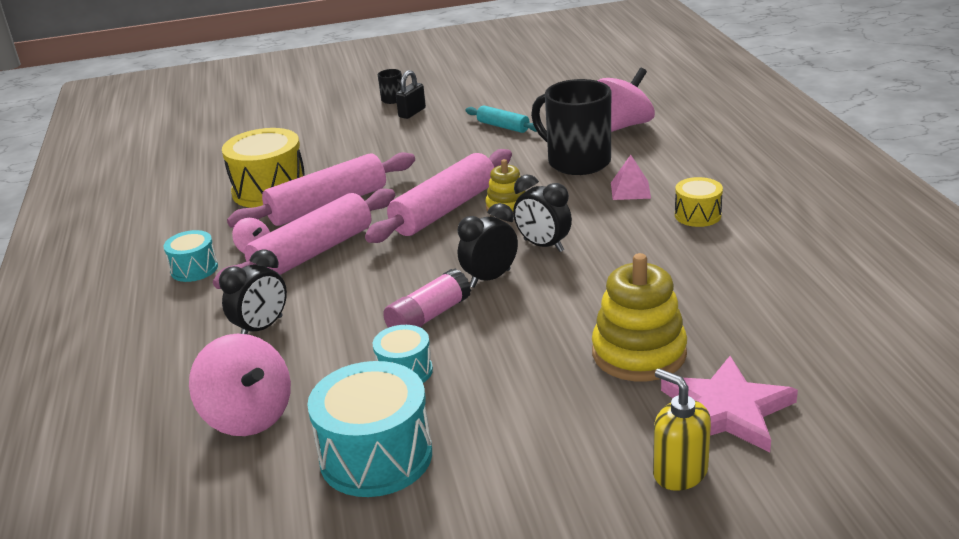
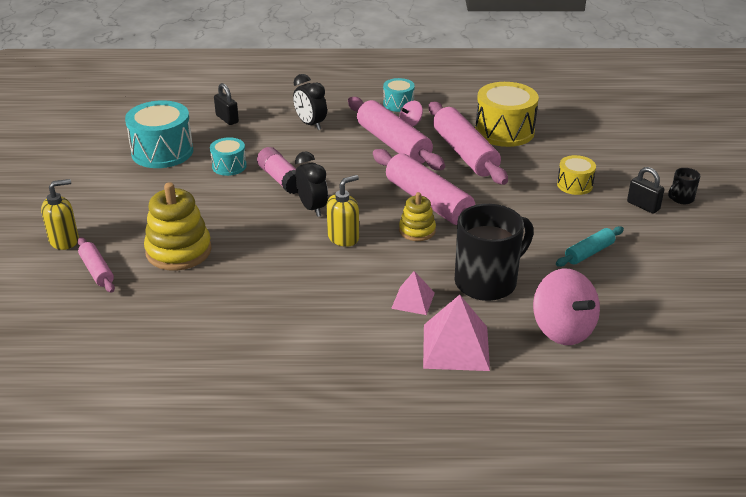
camera: 100 degrees right, 5 degrees up
(248, 416) = (227, 119): pink spinning top -> black padlock
(543, 245) = (343, 237): black clock -> yellow soap dispenser
(683, 162) = (455, 347): none -> pink pyramid
(697, 215) = (344, 327): yellow drum -> yellow drum (574, 185)
(726, 410) = (97, 271): pink star -> pink rolling pin

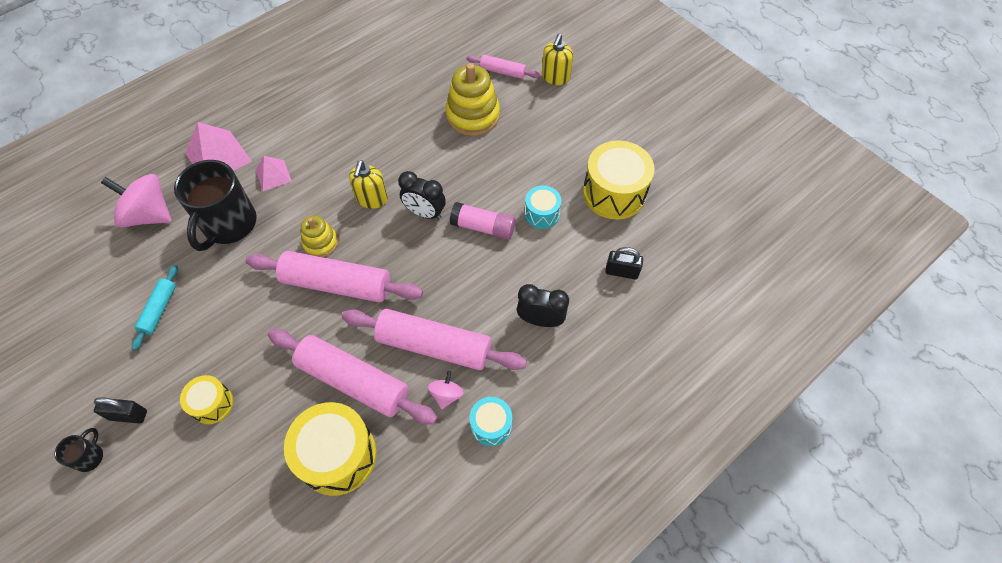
camera: 140 degrees right, 25 degrees up
(162, 152) = (614, 193): turquoise drum -> yellow drum

